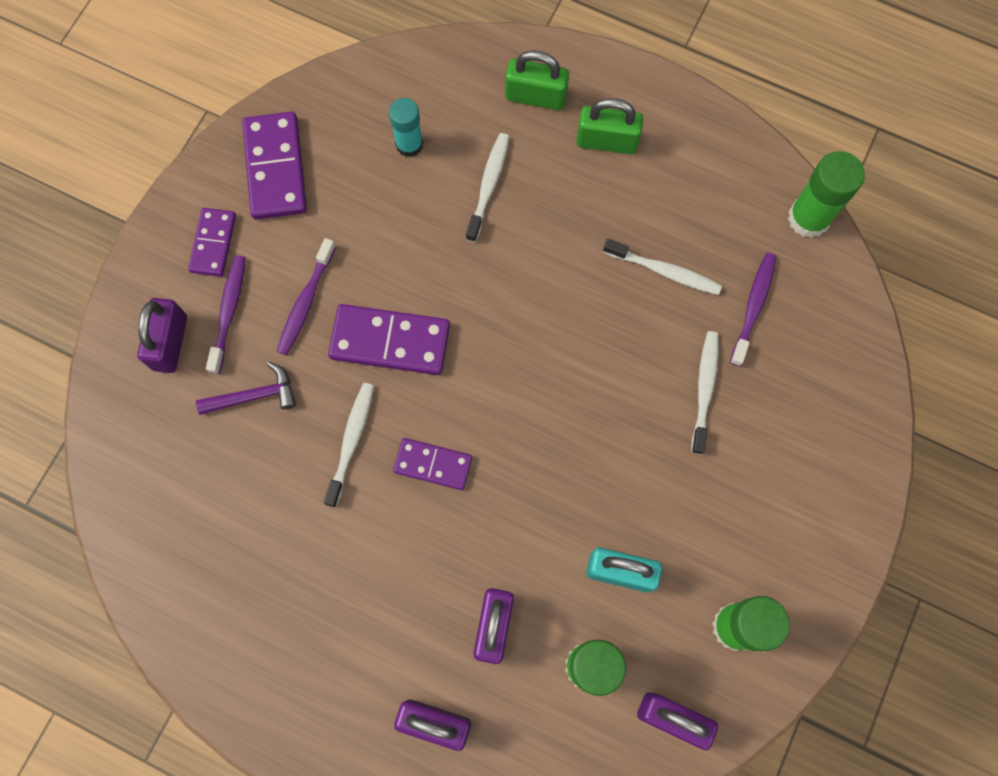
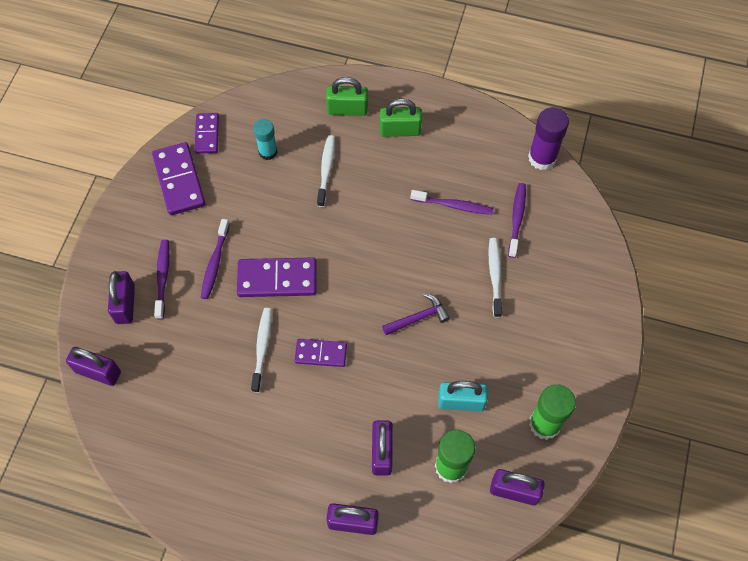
camera: 10 degrees left, 10 degrees down
(117, 437) = (98, 372): none -> purple padlock
(213, 243) = (144, 235): purple domino -> purple domino (207, 134)
(254, 396) = (190, 329): purple hammer -> purple hammer (418, 318)
(664, 271) = (454, 205): white toothbrush -> purple toothbrush
(808, 218) = (542, 158): green glue stick -> purple glue stick

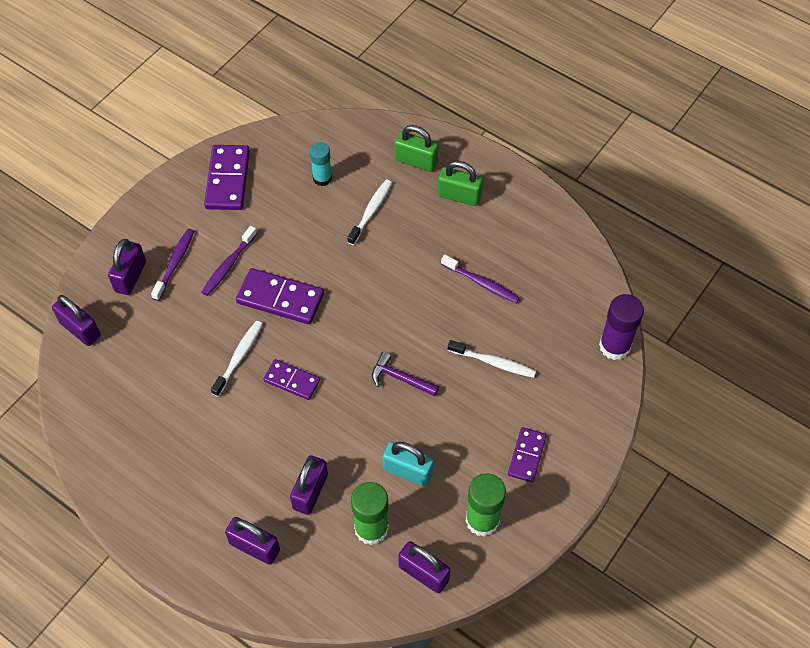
camera: 20 degrees right, 5 degrees down
(207, 134) = (272, 145): purple domino -> purple domino (526, 456)
(418, 318) = (400, 378): purple hammer -> purple hammer turned 150 degrees counterclockwise
(495, 276) = (493, 362): white toothbrush -> white toothbrush turned 90 degrees clockwise
(517, 219) = (540, 315): purple toothbrush -> none
(542, 158) = (591, 265): purple glue stick -> purple glue stick (614, 346)

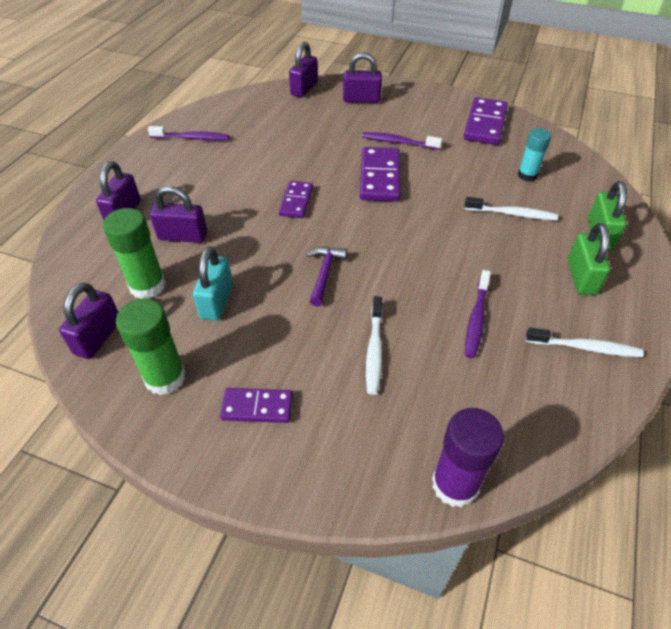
camera: 75 degrees right, 10 degrees down
(175, 263) = (385, 116): purple toothbrush -> purple toothbrush (192, 138)
(227, 180) = (485, 124): purple domino -> purple domino turned 60 degrees counterclockwise
(239, 357) = (309, 167): white toothbrush -> white toothbrush (585, 348)

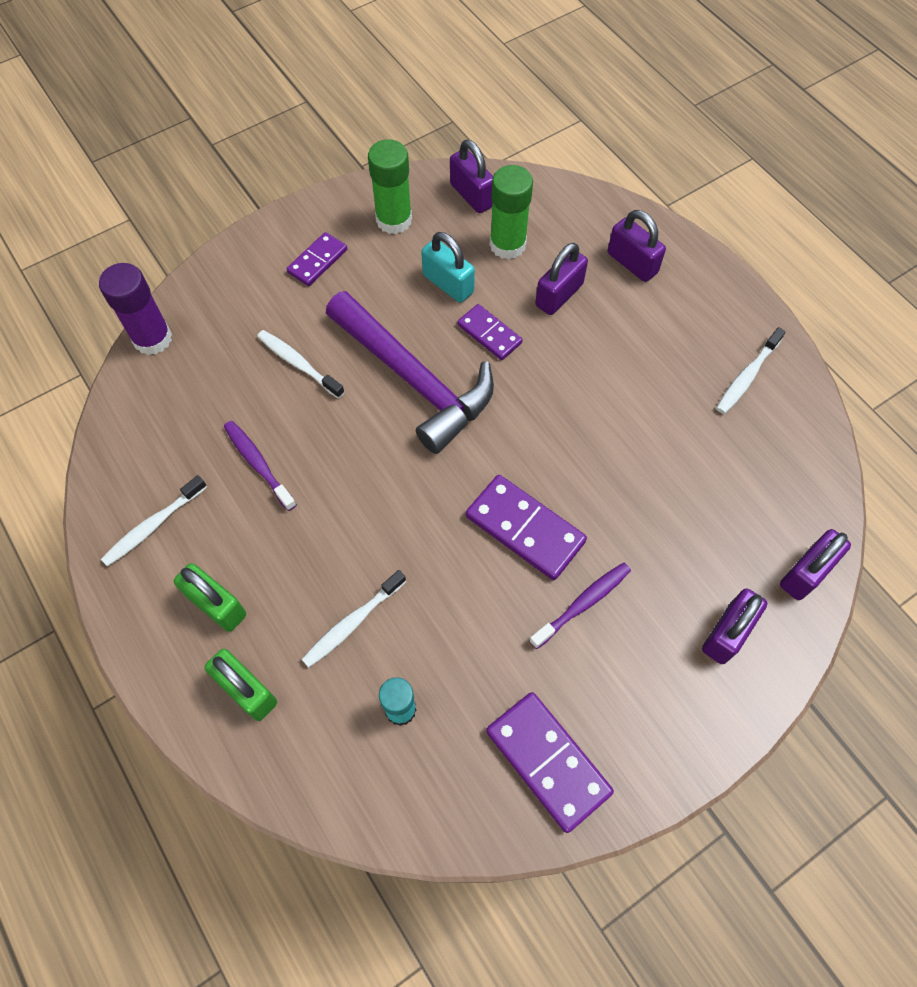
camera: 125 degrees right, 15 degrees up
(192, 138) = (747, 376): purple toothbrush -> white toothbrush
(296, 201) = (543, 417): purple domino -> purple domino (489, 334)
(304, 89) = (806, 573): purple padlock -> purple padlock turned 75 degrees clockwise
(325, 274) = (413, 380): purple hammer -> purple hammer, size x2.31

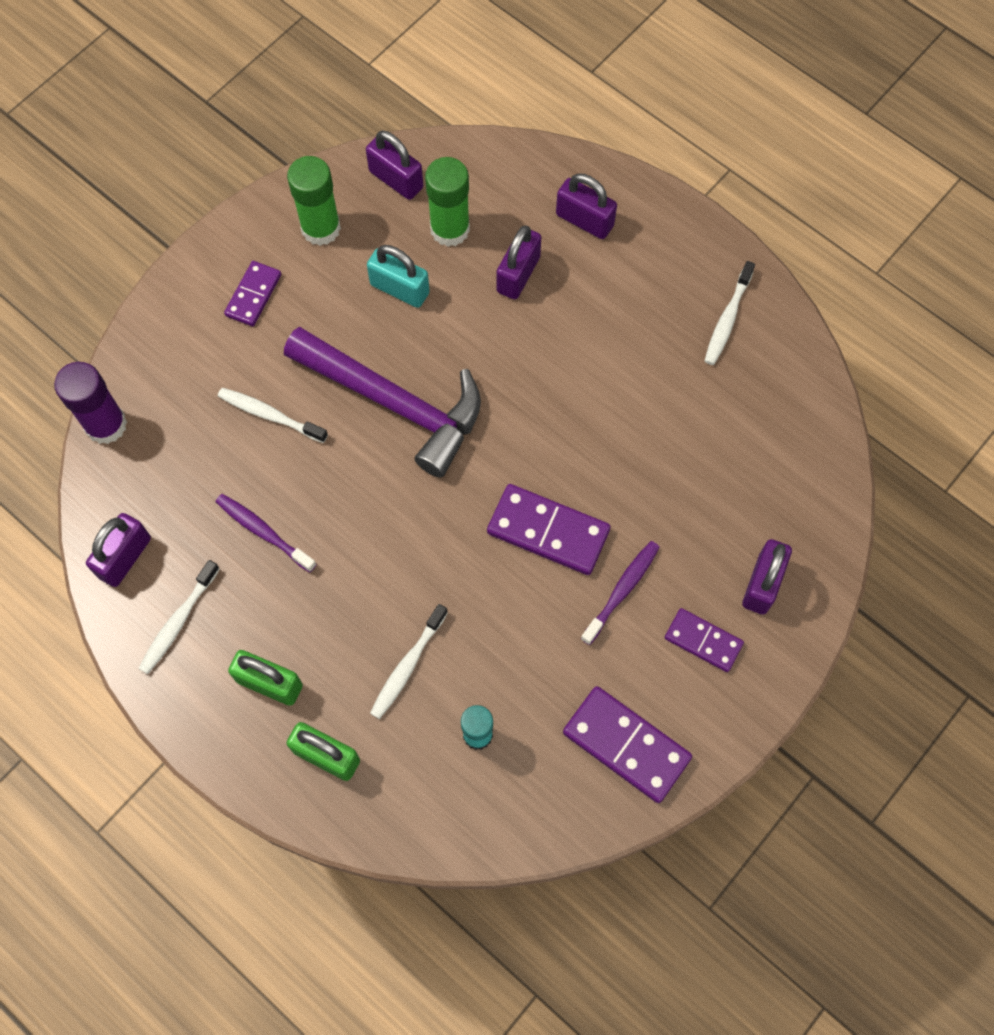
camera: 15 degrees left, 5 degrees up
(489, 334) = (458, 335): purple domino -> purple domino (703, 641)
(806, 573) = (823, 507): purple padlock -> purple padlock (125, 557)

